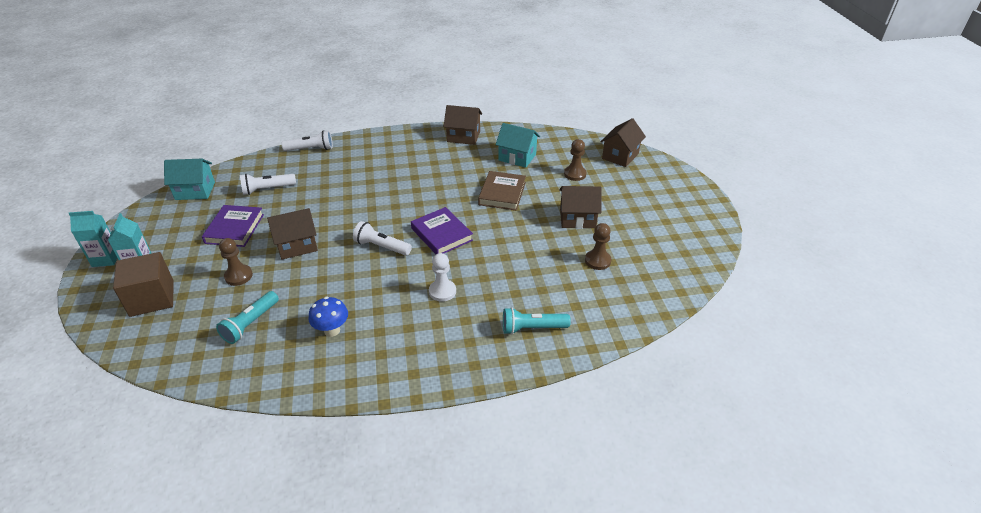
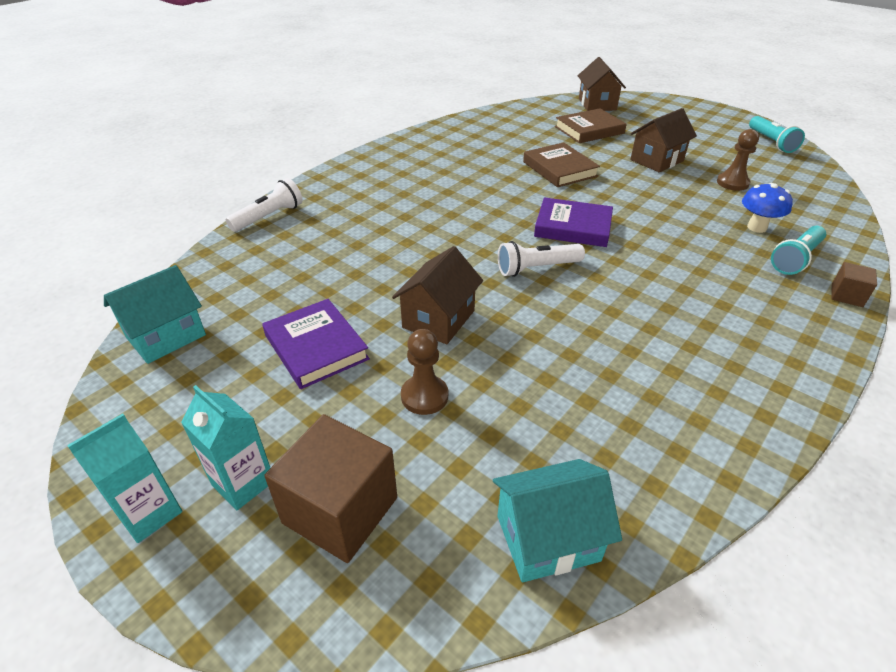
camera: 40 degrees left, 0 degrees up
(250, 324) = (544, 439): turquoise flashlight -> turquoise flashlight (771, 142)
(267, 189) = (284, 282): white flashlight -> none
(332, 330) = (646, 379): blue mushroom -> blue mushroom (757, 227)
(442, 291) = (671, 274): white pawn -> none
(463, 136) = (432, 139): brown house -> none
(517, 157) = (516, 136): turquoise house -> turquoise house (547, 538)
(517, 365) = (846, 295): none -> brown cube
(575, 174) = (589, 130): brown pawn -> brown book

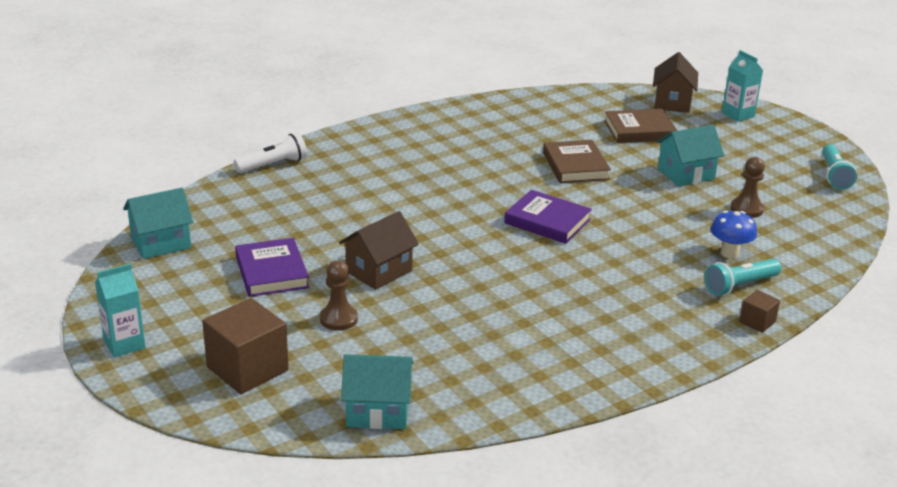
camera: 15 degrees right, 10 degrees down
(243, 483) = (189, 341): turquoise carton -> turquoise carton (738, 115)
(536, 268) = (488, 249): white flashlight -> none
(656, 160) = (686, 174): brown house -> turquoise house

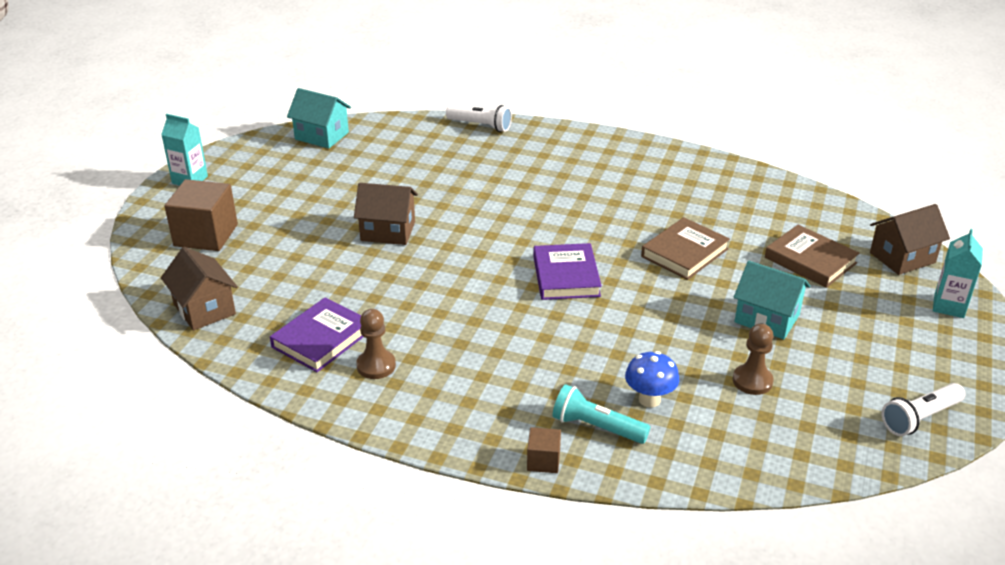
camera: 55 degrees right, 5 degrees up
(272, 272) = (334, 190): purple book -> purple book (321, 339)
(338, 319) = (304, 243): brown pawn -> brown pawn (376, 366)
(378, 411) = (204, 309): turquoise house -> brown house
(834, 175) = (920, 418): turquoise flashlight -> white flashlight

